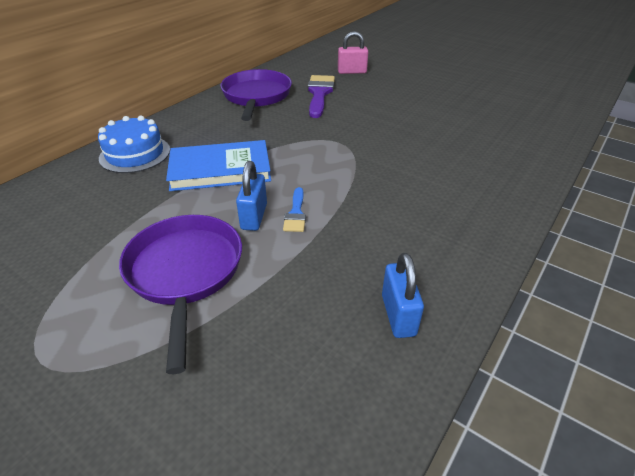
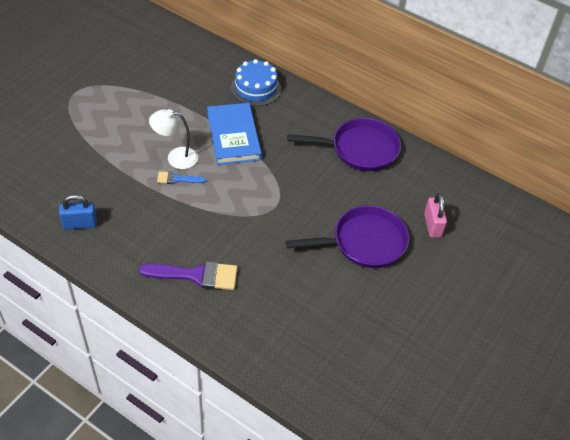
camera: 85 degrees right, 10 degrees up
(185, 272) = (127, 131): purple pan -> purple pan (364, 242)
(254, 216) = (175, 158): blue padlock -> white lamp
(319, 94) = (371, 196): purple brush -> purple brush (196, 275)

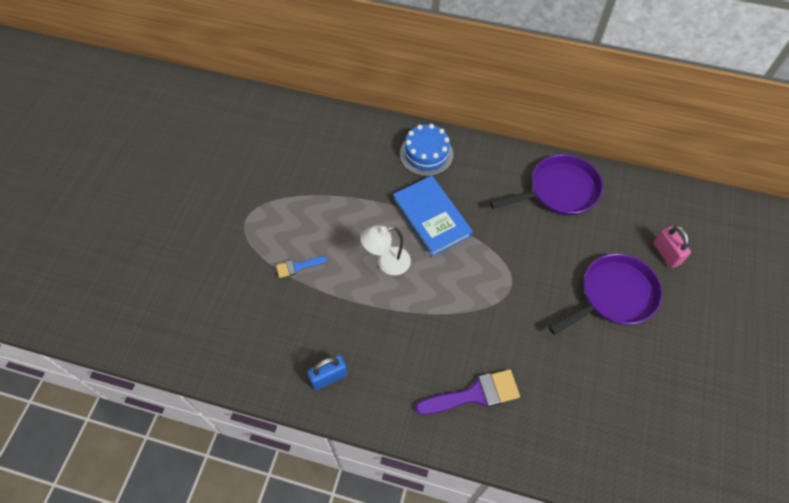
camera: 15 degrees left, 10 degrees up
(177, 179) = (401, 287): blue brush -> blue brush (298, 266)

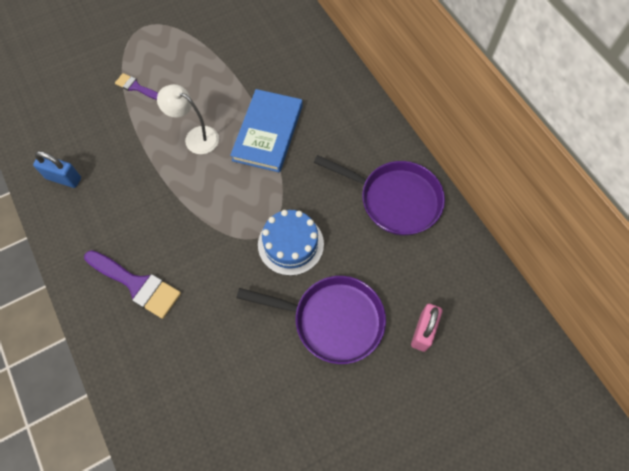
camera: 45 degrees right, 5 degrees up
(298, 266) = (136, 87): blue brush -> purple brush
(426, 154) = (324, 83): blue cake -> blue cake (290, 244)

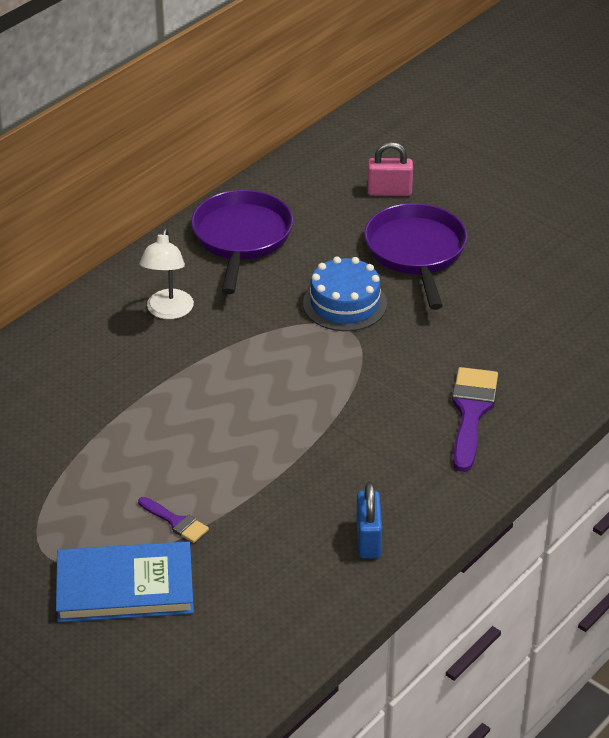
camera: 110 degrees left, 25 degrees down
(136, 87) = (176, 522): purple brush -> purple brush turned 60 degrees counterclockwise
(195, 137) = (235, 429): white lamp -> white lamp (168, 311)
(268, 133) = (195, 363): blue book -> blue book (125, 587)

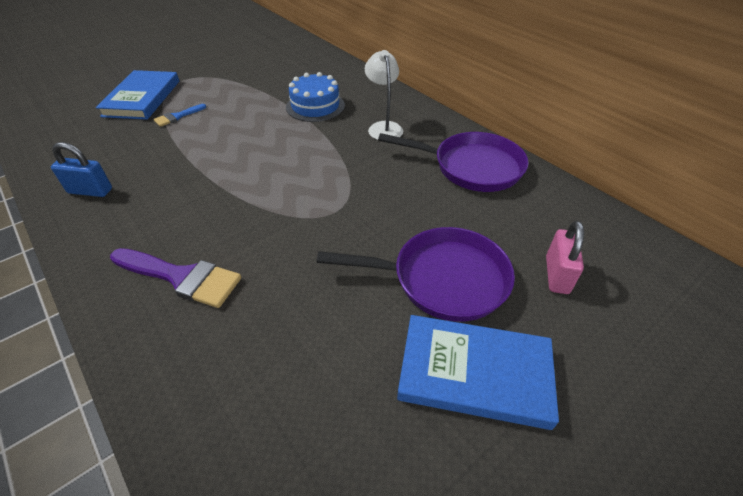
camera: 100 degrees right, 5 degrees up
(168, 311) = (383, 127): white lamp -> white lamp turned 60 degrees clockwise
(176, 522) = (177, 116): purple brush -> blue brush
(345, 304) = (369, 215): blue cake -> blue cake (315, 106)
(502, 234) = (474, 373): none -> blue book

